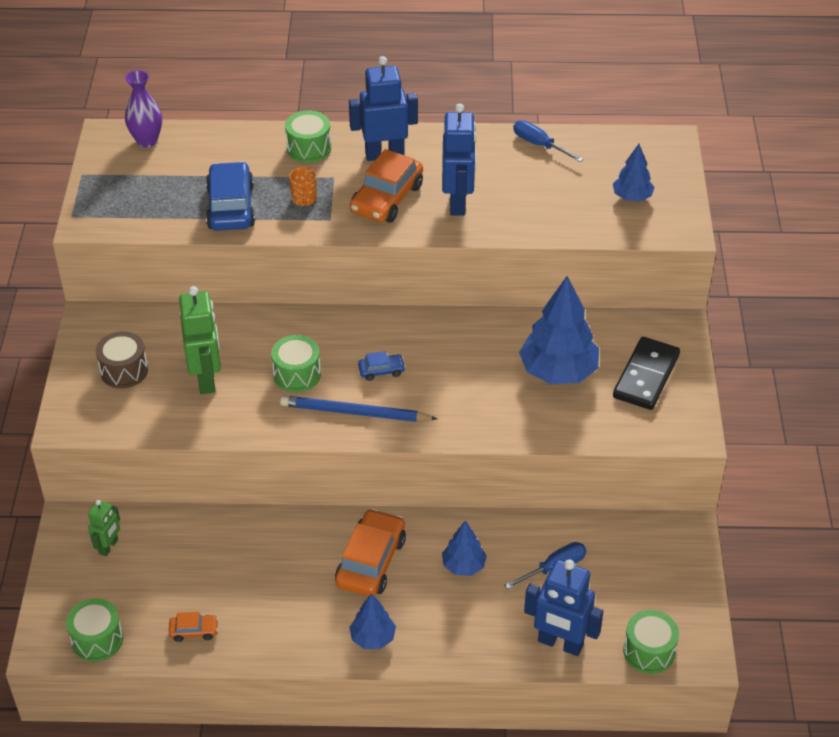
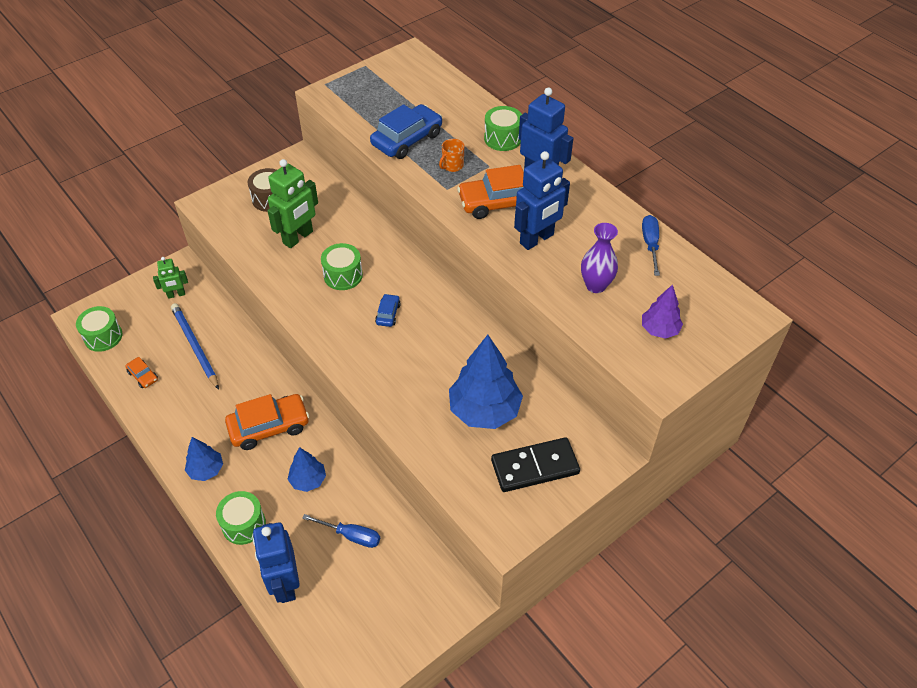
camera: 50 degrees right, 5 degrees up
(147, 141) = (424, 71): purple vase -> purple vase (595, 285)
(354, 413) = (336, 325): blue pencil -> blue pencil (195, 346)
(381, 370) = (388, 314): blue car -> blue car turned 120 degrees counterclockwise
(632, 197) = (659, 330): blue tree -> purple tree
(649, 651) = (322, 648): green drum -> green drum (244, 524)

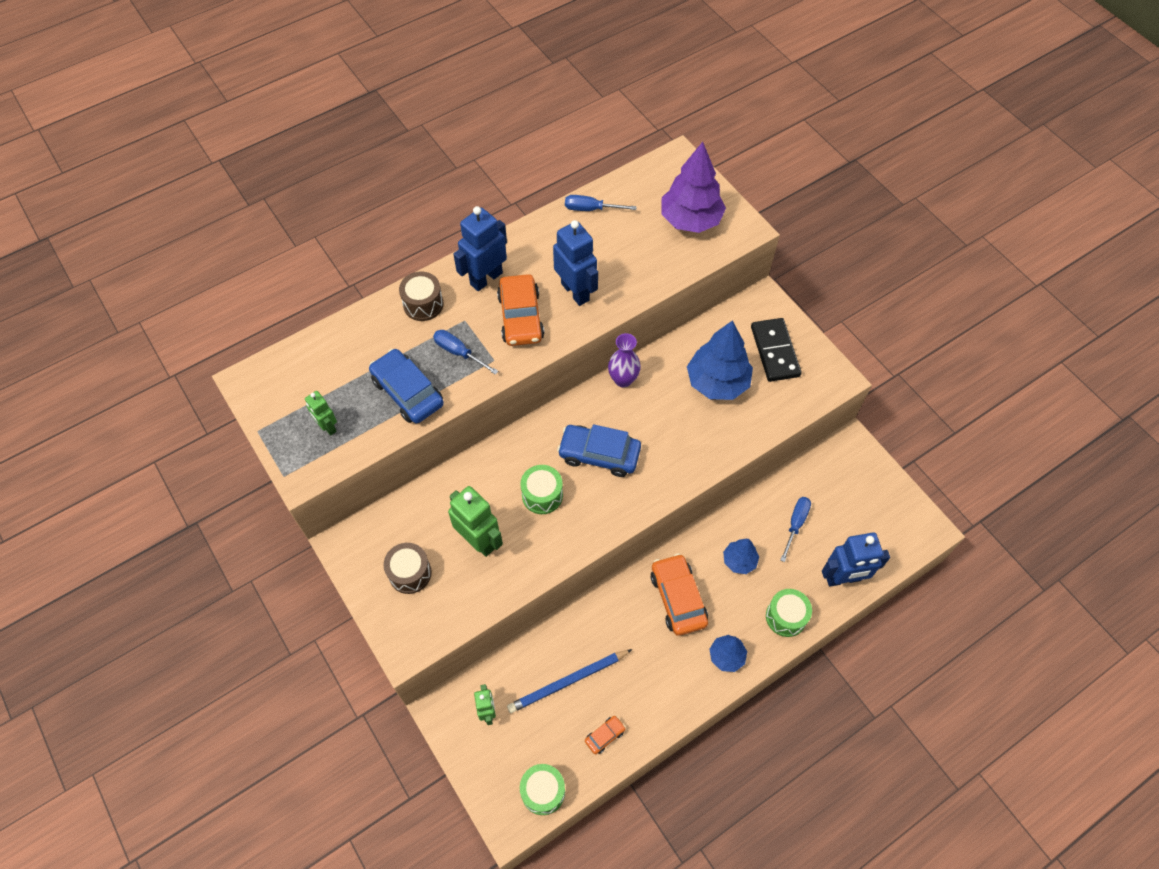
camera: 85 degrees left, 10 degrees up
(370, 100) = (327, 427): none -> green robot
(388, 314) = (599, 455): blue car -> blue car, size x2.06
(452, 166) = (459, 352): orange mug -> blue screwdriver
(502, 138) = (423, 304): green drum -> brown drum
(595, 285) = (638, 255): purple vase -> purple vase (623, 379)
(659, 330) = (690, 220): purple tree -> purple tree, size x1.86

